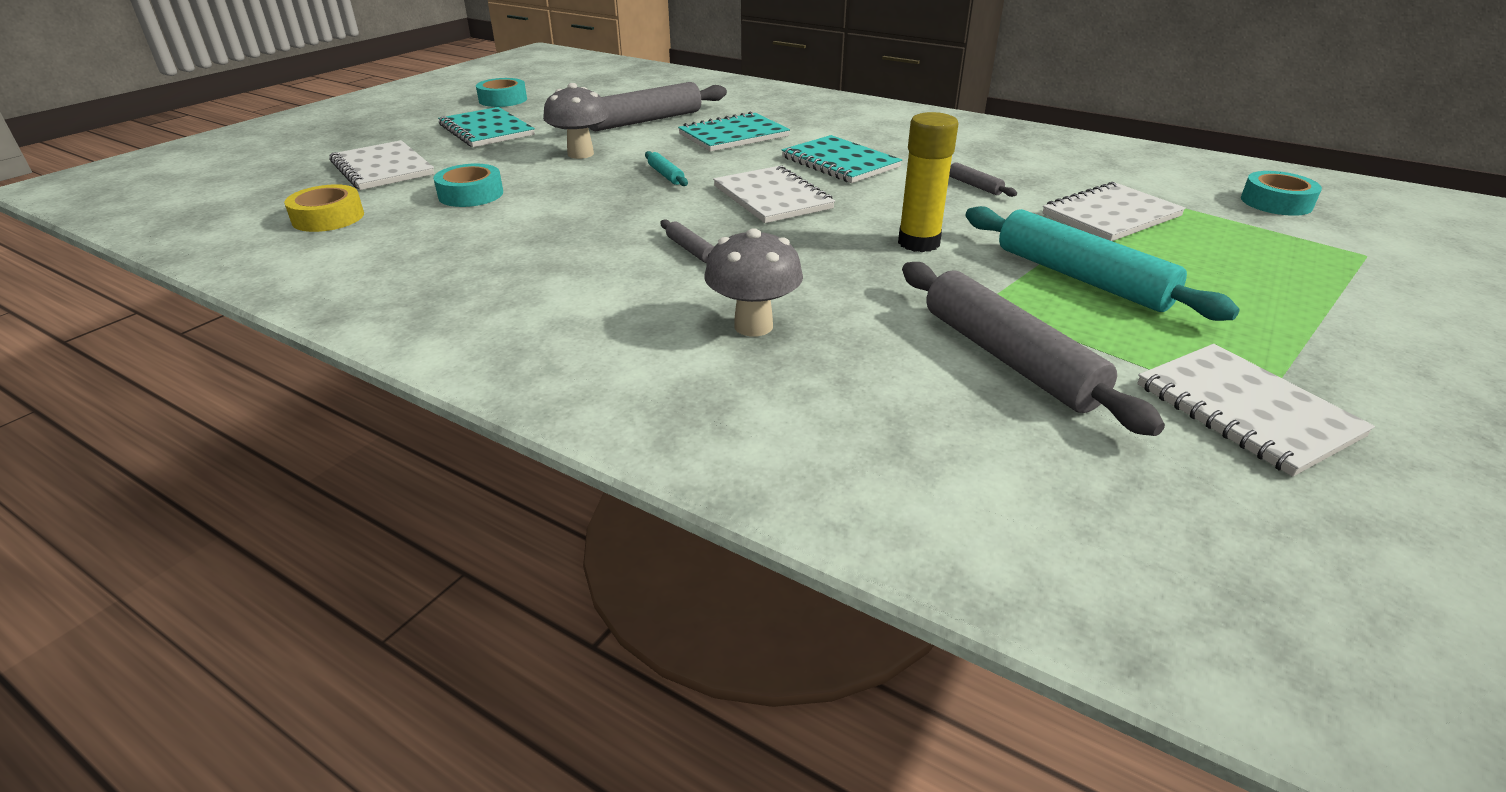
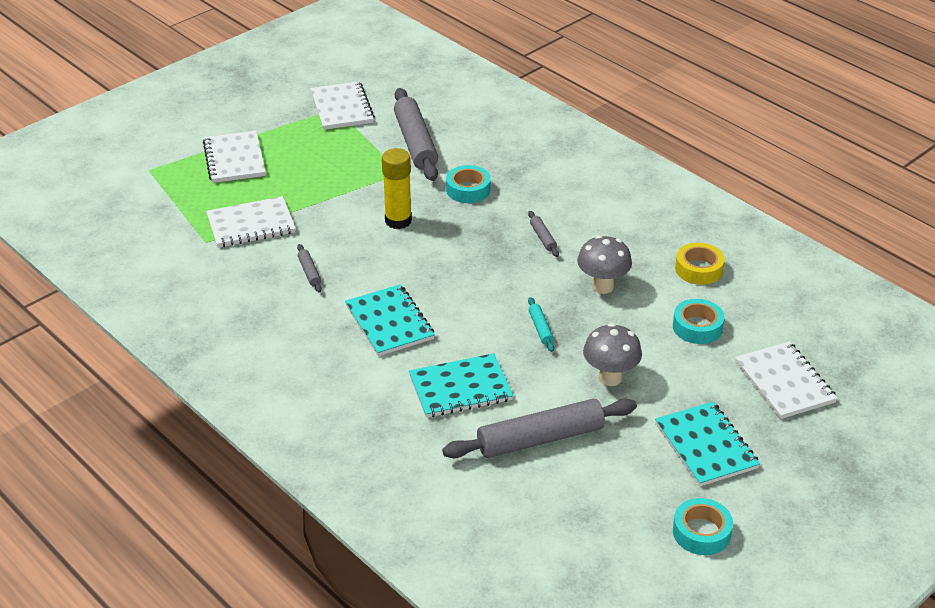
camera: 165 degrees left, 5 degrees up
(328, 217) = (796, 314): yellow tape -> yellow tape (698, 269)
(753, 326) = (526, 178): grey mushroom -> grey mushroom (602, 286)
(772, 198) = (468, 283): white notebook -> white notebook (234, 159)
(1081, 278) = (330, 180): turquoise rolling pin -> none
(1276, 202) = (125, 218): turquoise tape -> turquoise tape (468, 189)

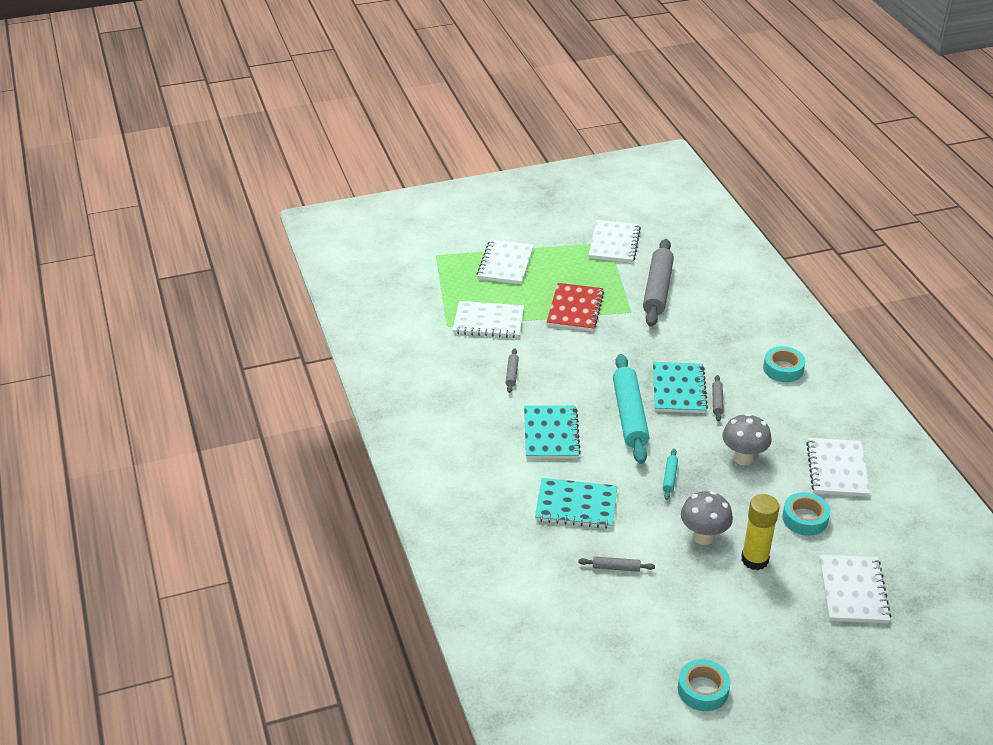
camera: 25 degrees right, 0 degrees up
(339, 186) = (575, 309): none -> red notebook
(398, 221) = (605, 352): yellow glue stick -> yellow glue stick (754, 559)
(461, 278) = (629, 415): none -> turquoise rolling pin
(468, 189) = (678, 342): turquoise tape -> turquoise tape (783, 369)
(540, 439) = (616, 567): grey rolling pin -> grey rolling pin, size x0.43
(698, 269) = (837, 469): yellow tape -> white notebook
(705, 446) = (750, 621): turquoise notebook -> turquoise notebook (678, 389)

